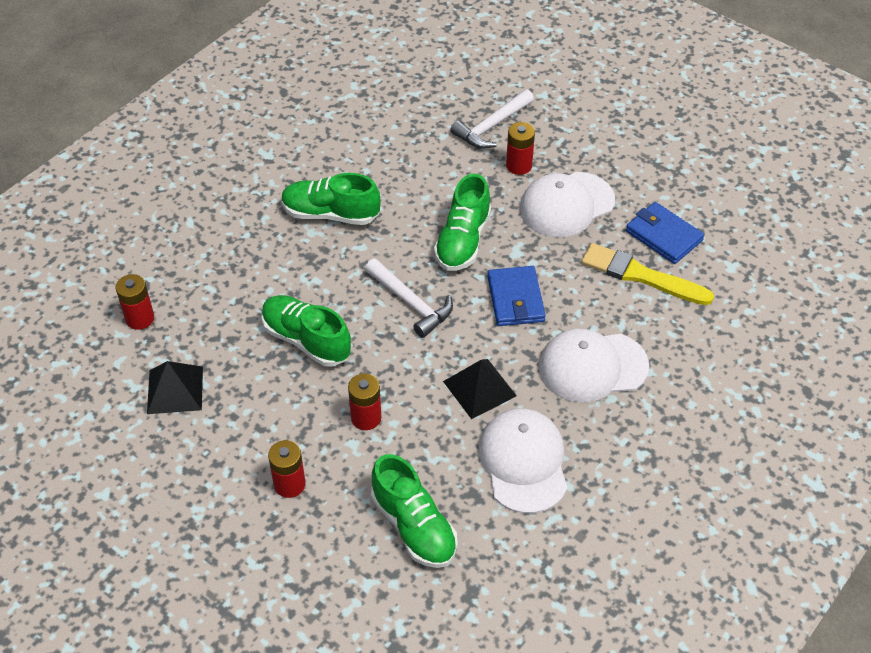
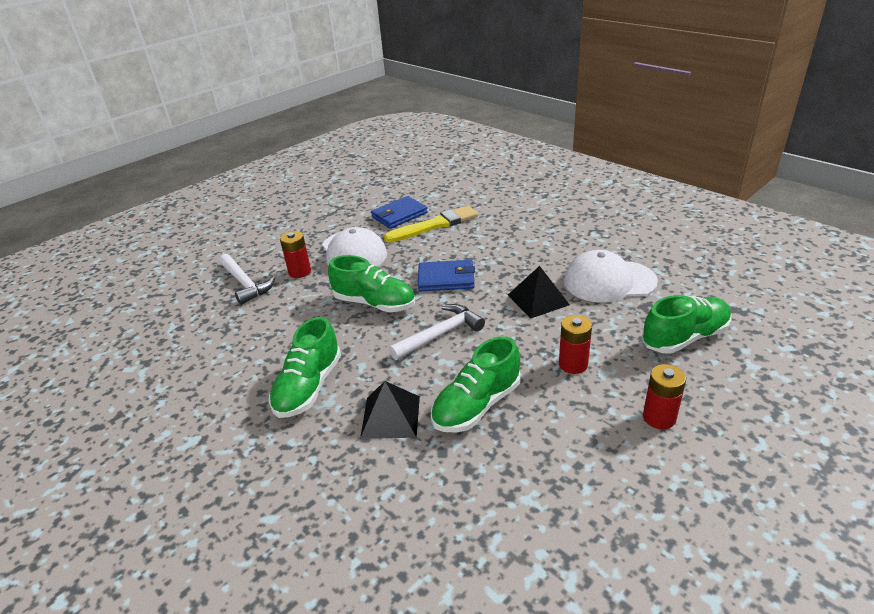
camera: 80 degrees left, 15 degrees down
(140, 318) = (423, 571): red battery -> none
(175, 390) = (542, 524): black pyramid -> black pyramid (390, 416)
(592, 367) = (517, 248): white cap -> none
(641, 276) = (434, 225): yellow brush -> yellow brush turned 150 degrees counterclockwise

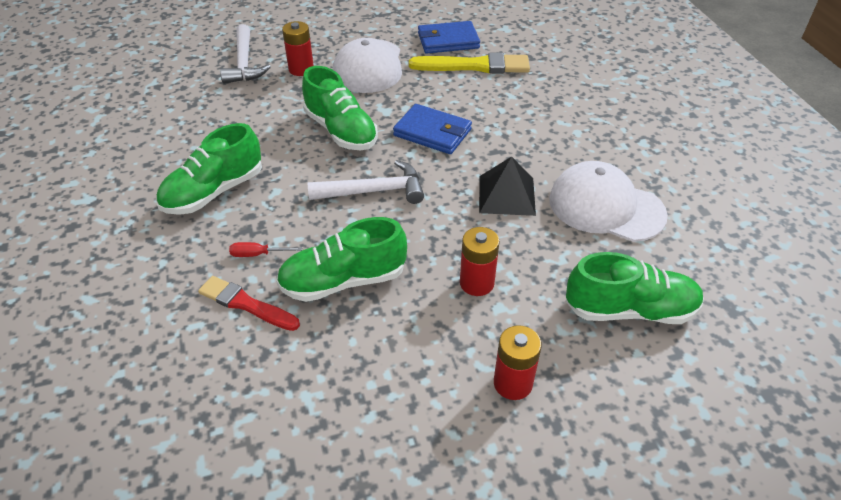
camera: 25 degrees right, 10 degrees up
(390, 416) = (258, 254): black pyramid -> red screwdriver
(416, 457) = (246, 304): none -> red brush

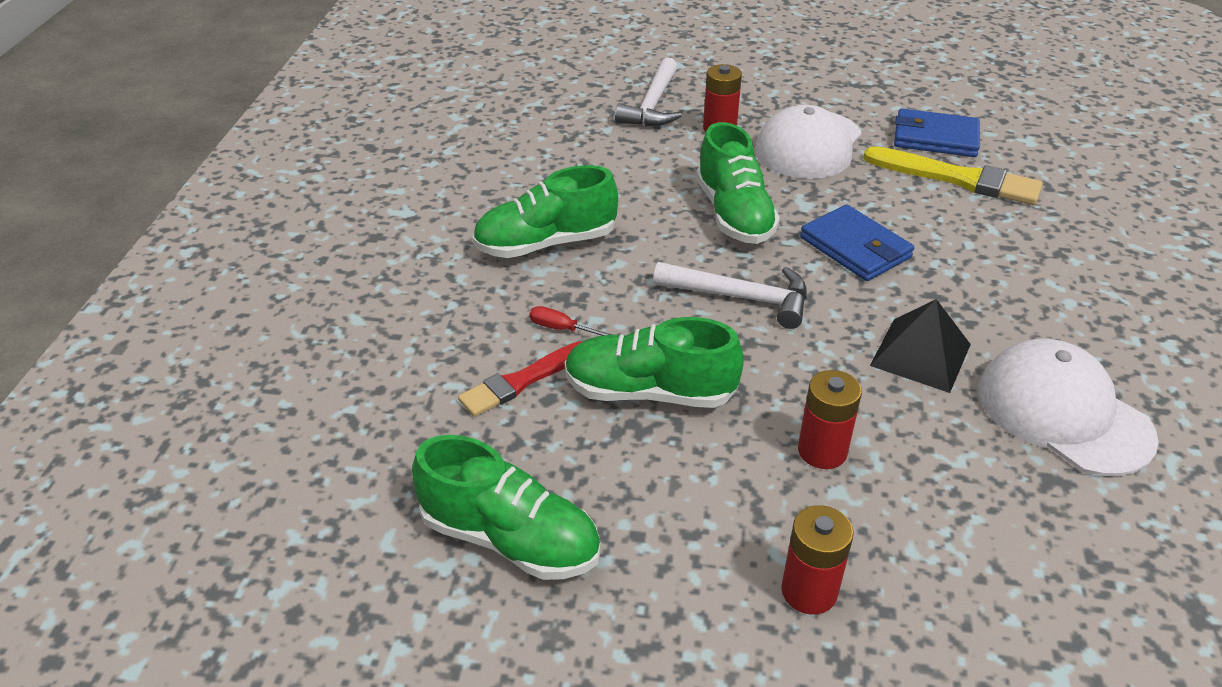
camera: 25 degrees right, 5 degrees down
(246, 304) = (522, 381): red brush -> red brush turned 90 degrees counterclockwise
(629, 310) = (1029, 560): green shoe -> green shoe (510, 539)

